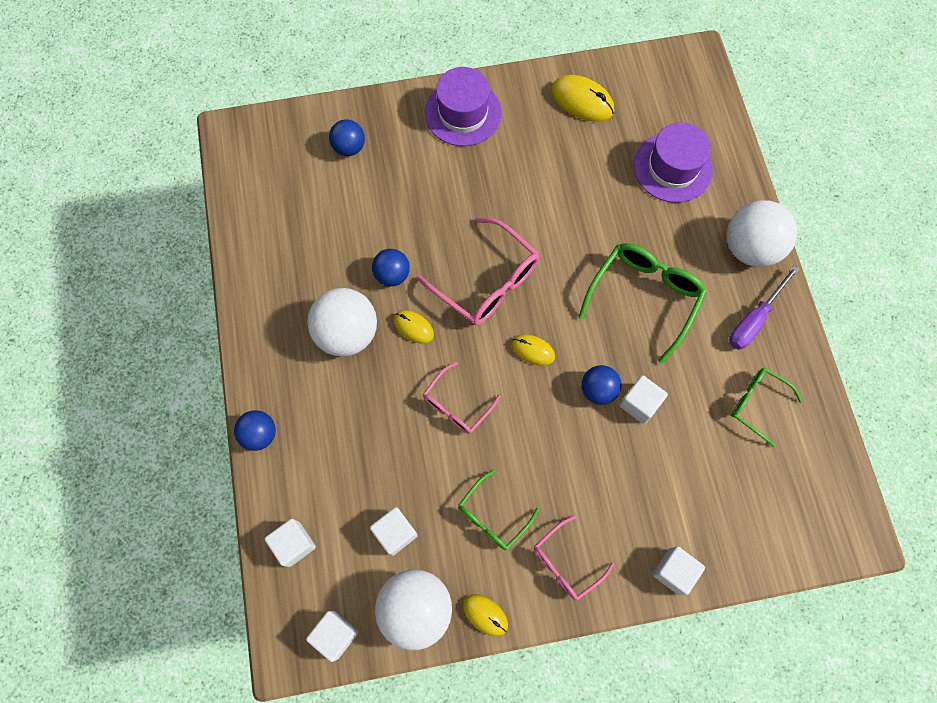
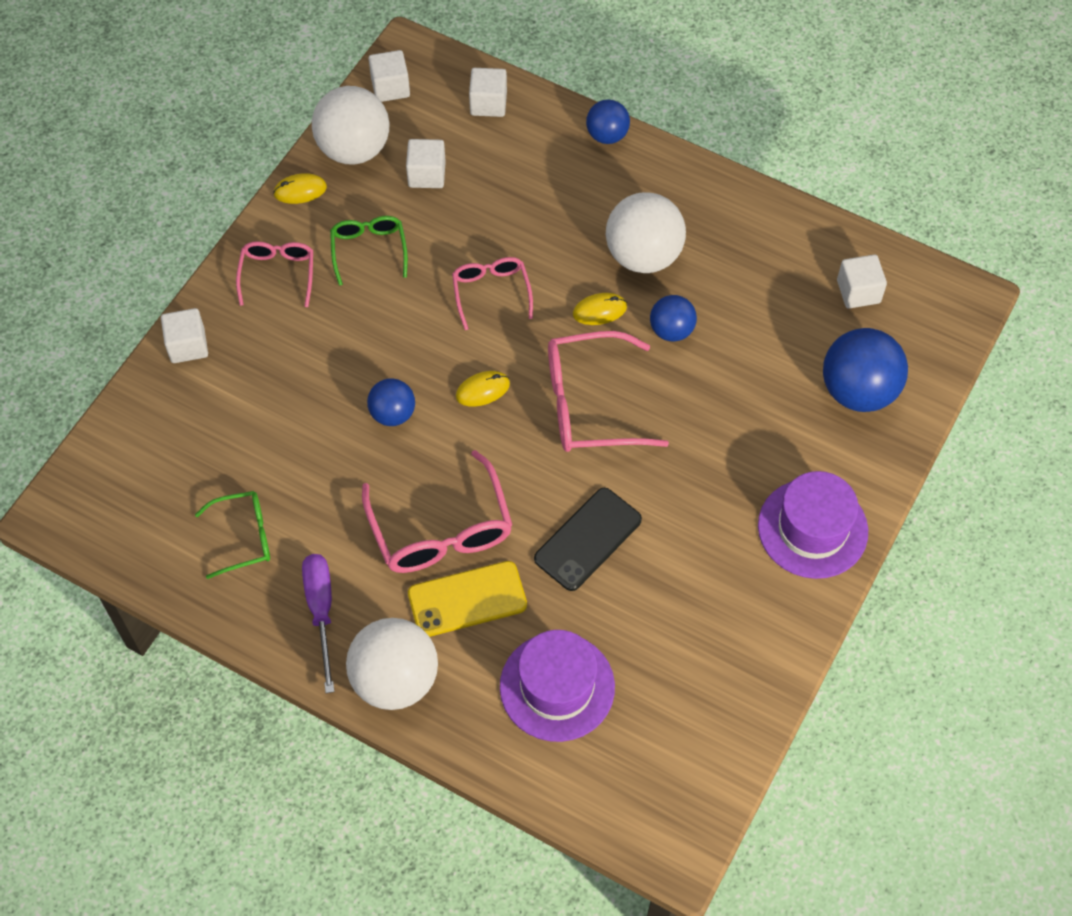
camera: 130 degrees right, 10 degrees down
(349, 147) = (858, 391): blue ball -> blue ball, size x1.75
(575, 216) = (588, 539): none -> black phone
(582, 101) = (725, 664): yellow mouse -> none
(639, 403) = (346, 437): white cube -> white cube (858, 291)
(644, 297) = (441, 530): green glasses -> pink glasses
(670, 249) = (467, 599): none -> yellow phone

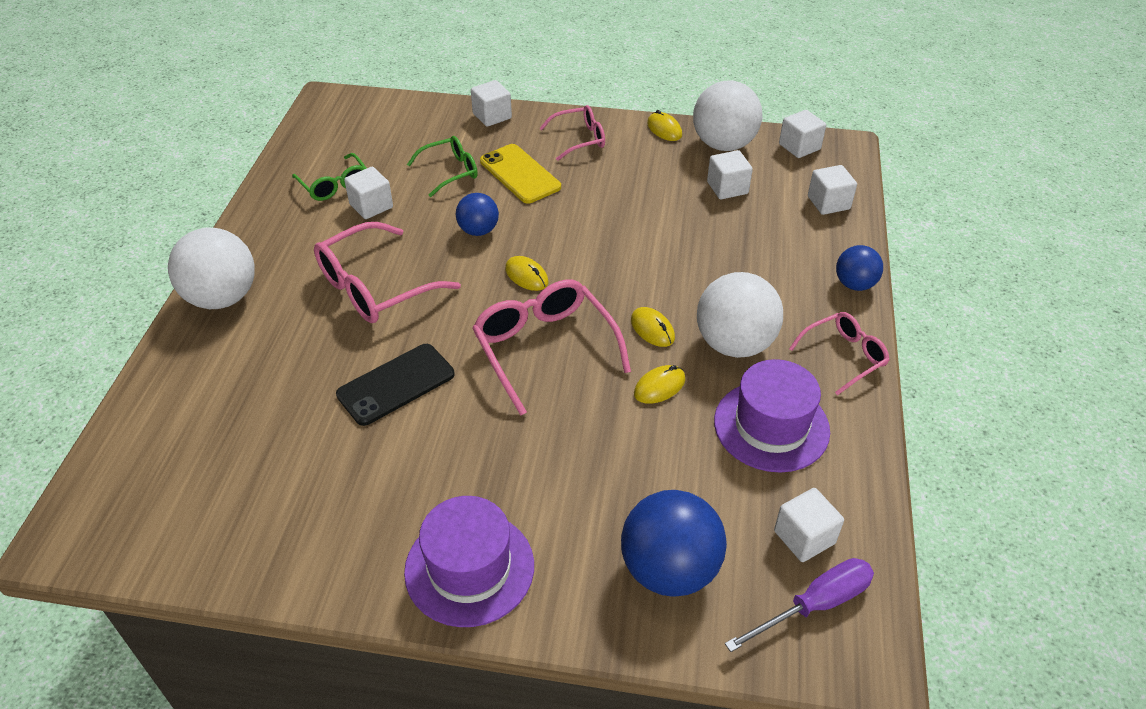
camera: 70 degrees right, 15 degrees down
(301, 507) = (371, 206): none -> white cube
(321, 611) = (278, 241): purple screwdriver -> purple screwdriver (814, 605)
(369, 250) = (631, 177): green glasses -> green glasses (450, 171)
(467, 599) = (310, 320): yellow phone -> yellow phone (520, 174)
(491, 292) = (631, 255): pink glasses -> pink glasses (844, 356)
(557, 686) = (233, 402): purple hat -> purple hat (771, 426)
(588, 539) = (396, 384): black phone -> black phone turned 60 degrees counterclockwise
(671, 330) = (659, 386): blue ball -> yellow mouse

